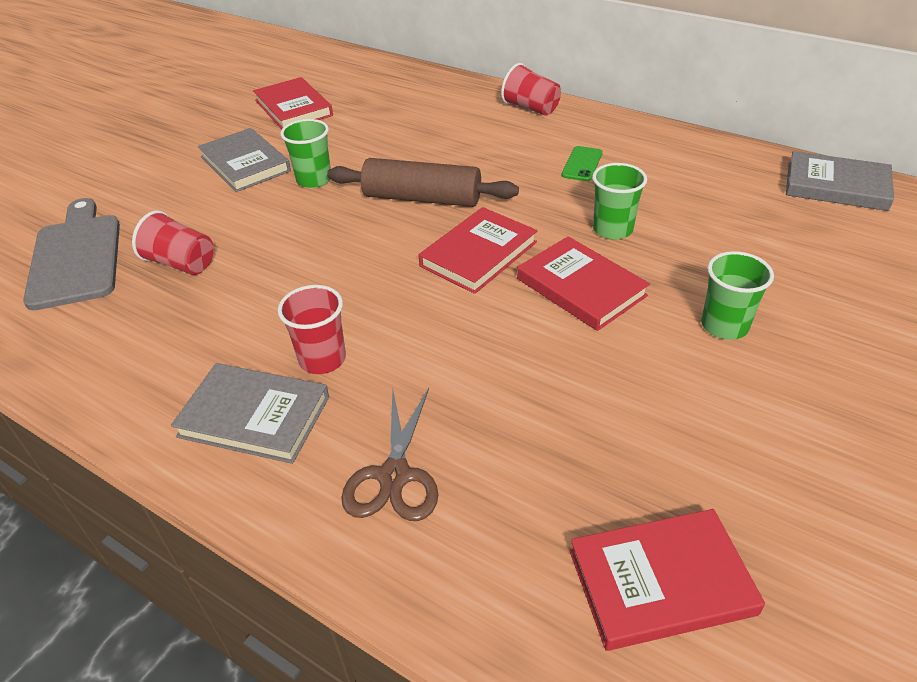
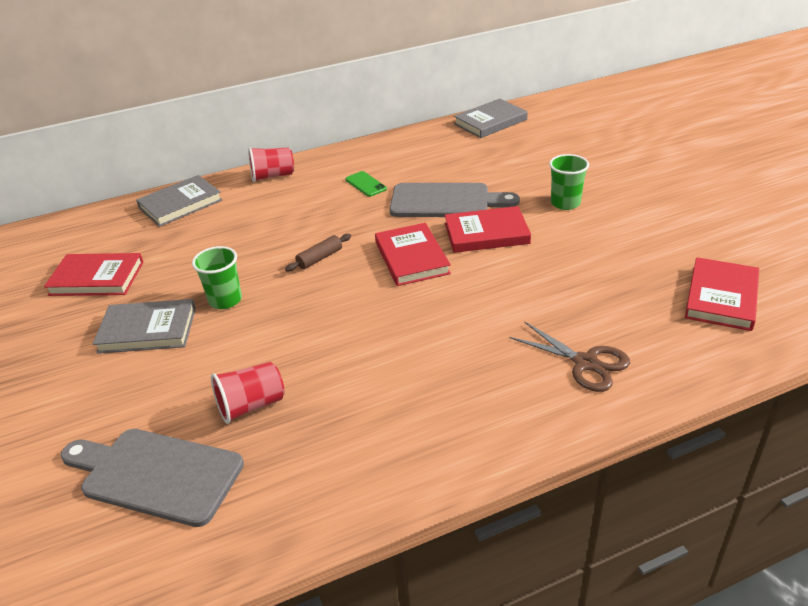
camera: 55 degrees left, 5 degrees down
(254, 416) = (480, 411): grey book -> grey book (180, 204)
(322, 359) = (450, 361): red cup -> none
(422, 198) = (320, 258): brown rolling pin -> brown rolling pin, size x0.49
(612, 229) = (445, 201): green cup -> grey cutting board

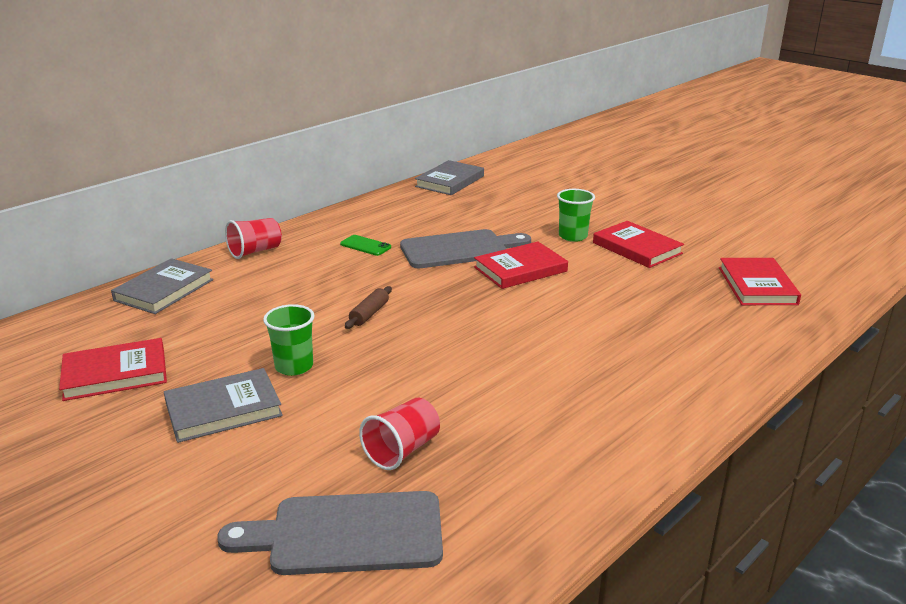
camera: 25 degrees left, 10 degrees down
(411, 258) = (464, 299): red book -> red book (637, 248)
(585, 363) = (689, 352): brown scissors -> none

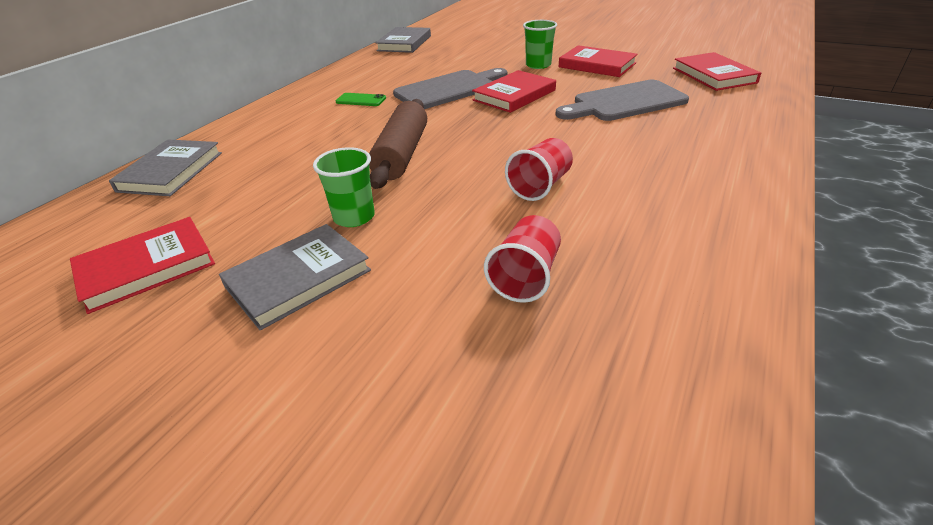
camera: 15 degrees left, 10 degrees up
(255, 251) = (254, 122): red cup -> red cup (540, 186)
(347, 534) = (532, 391): grey cutting board -> grey cutting board (624, 102)
(369, 314) = (401, 154): brown rolling pin -> brown rolling pin, size x2.02

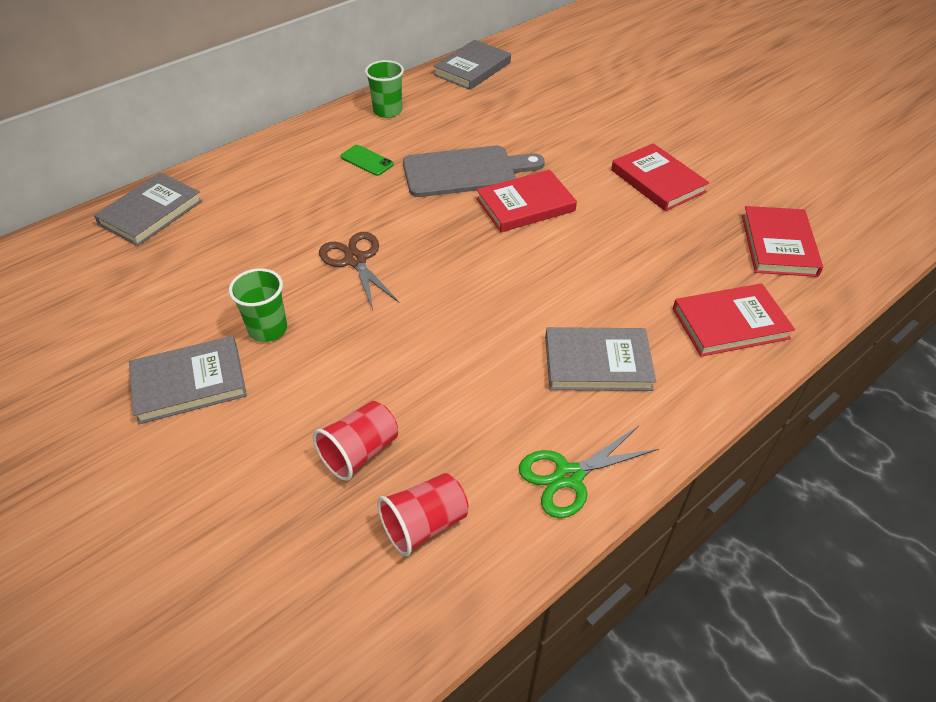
camera: 20 degrees right, 10 degrees up
(146, 267) = (89, 326): red book -> red book (730, 323)
(401, 154) = (355, 260): brown rolling pin -> brown scissors
(538, 65) = (591, 159): green cup -> green cup (387, 111)
(540, 186) = (450, 350): red cup -> red cup (424, 524)
(624, 102) = (633, 257): grey cutting board -> none
(666, 161) = (597, 363): none -> grey book
(728, 234) = (569, 476): none -> green scissors

